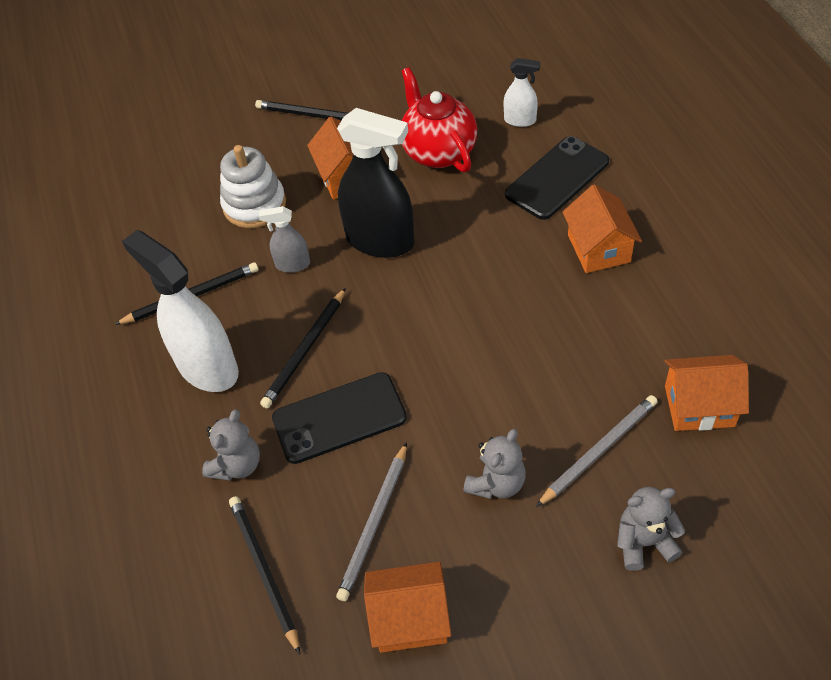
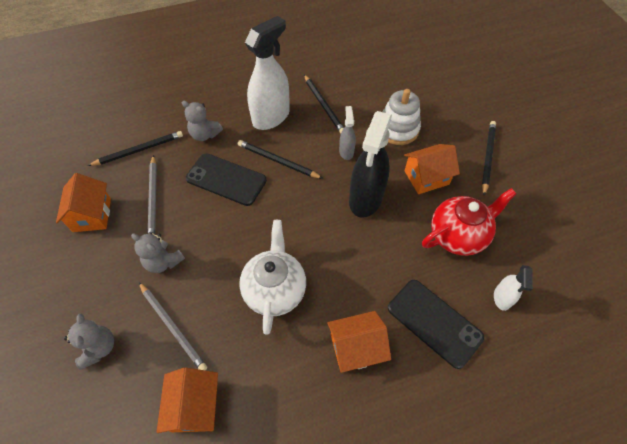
camera: 85 degrees right, 5 degrees up
(339, 418) = (226, 179): black phone -> black phone turned 45 degrees counterclockwise
(375, 523) = (153, 198): grey pencil -> grey pencil turned 120 degrees counterclockwise
(530, 335) = (275, 290): none -> white teapot

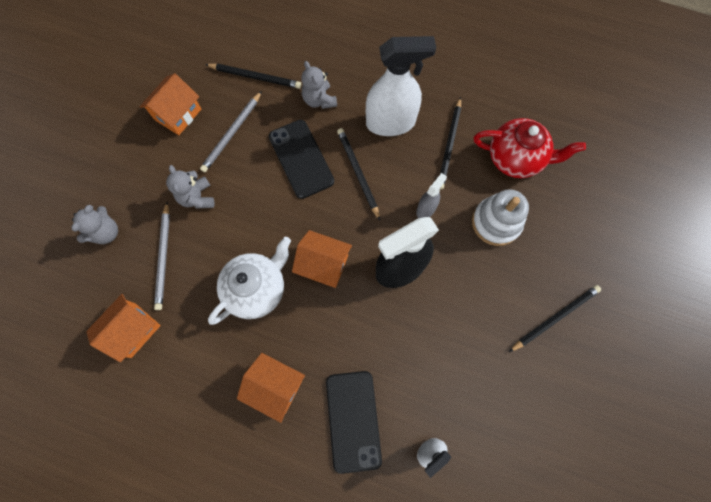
camera: 40 degrees right, 15 degrees up
(426, 177) = (474, 291): orange house -> orange house (323, 264)
(458, 235) = (447, 367): red teapot -> red teapot (515, 159)

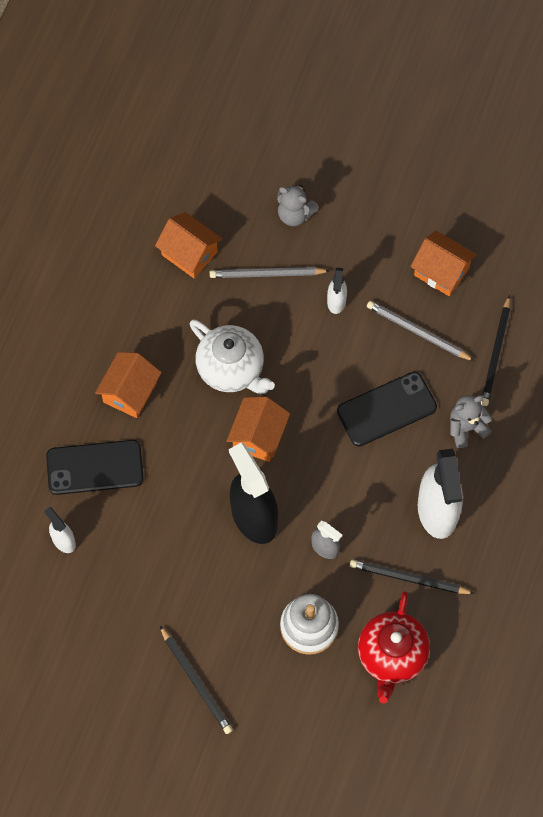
camera: 90 degrees right, 5 degrees down
(197, 197) = (336, 301): grey teddy bear -> white spray bottle
(358, 173) = (369, 472): black pencil -> none

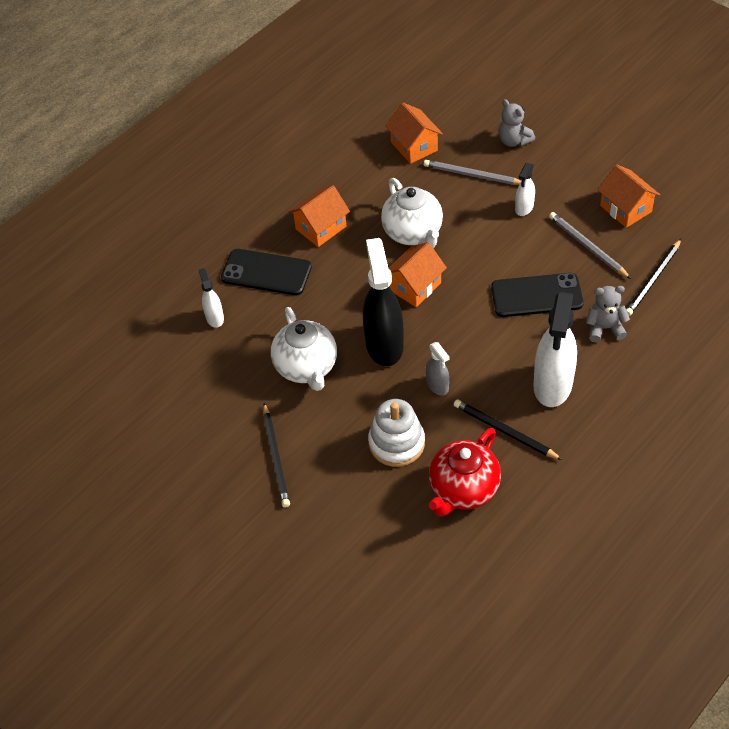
camera: 25 degrees right, 15 degrees down
(185, 569) = (307, 368): none -> white teapot

